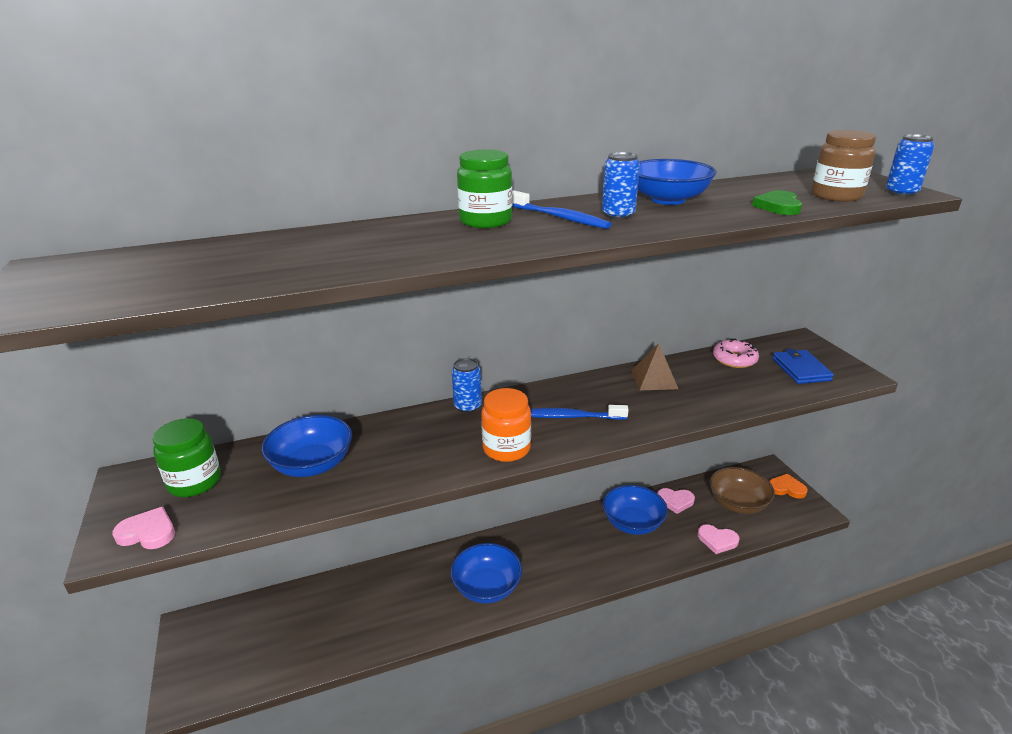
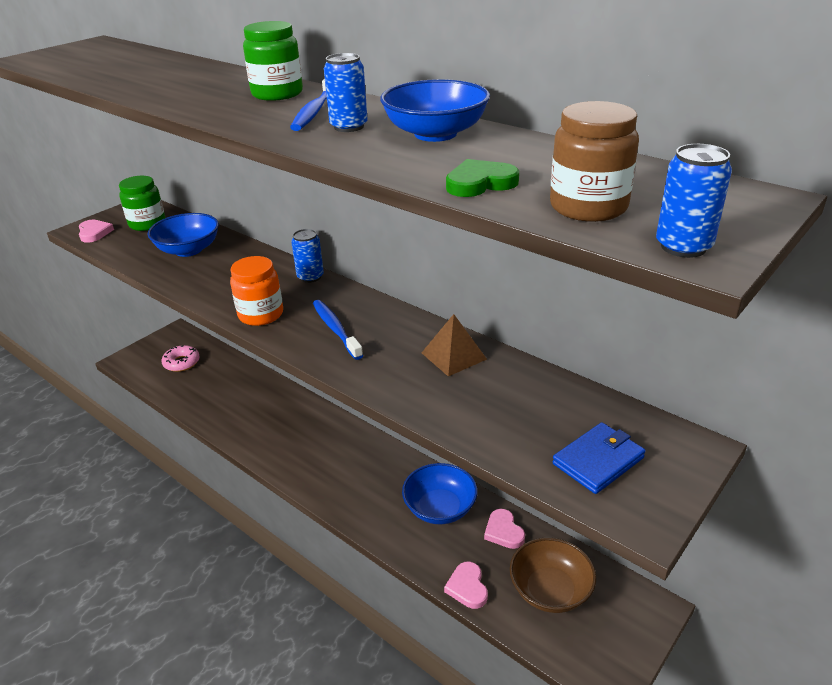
camera: 60 degrees right, 5 degrees up
(487, 587) = (289, 444): blue bowl -> none
(734, 359) = (563, 400): pink donut -> pink donut (181, 363)
(786, 488) = (627, 636): orange heart -> none

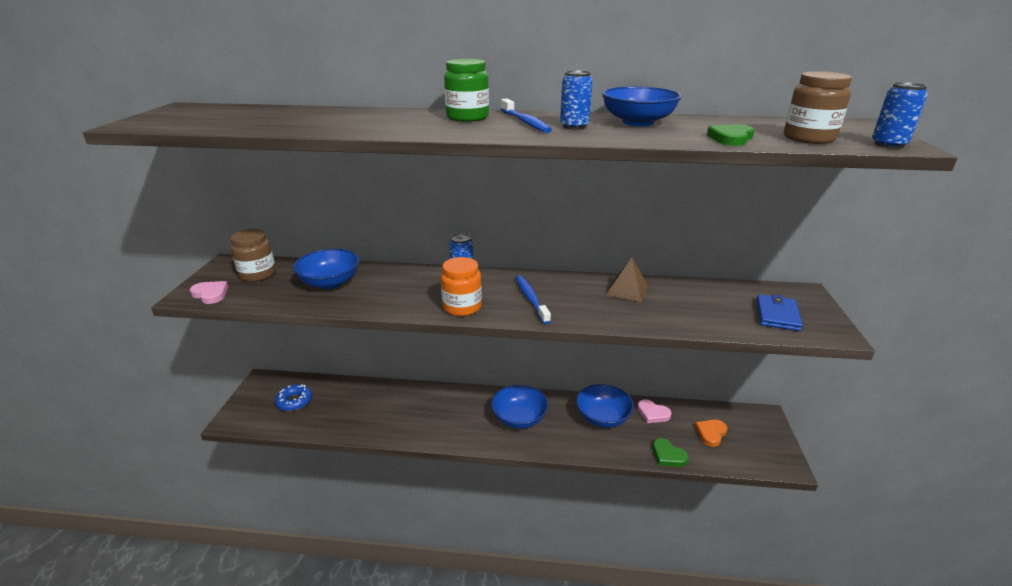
camera: 35 degrees left, 5 degrees down
(147, 224) = (258, 274): green jar -> brown jar
(181, 363) = (294, 401): pink donut -> blue donut
(335, 329) = (531, 299): blue toothbrush -> blue toothbrush turned 45 degrees clockwise
(352, 467) = (519, 418): none -> blue bowl
(467, 587) = (668, 455): pink heart -> green heart
(550, 590) = (711, 433): brown bowl -> orange heart

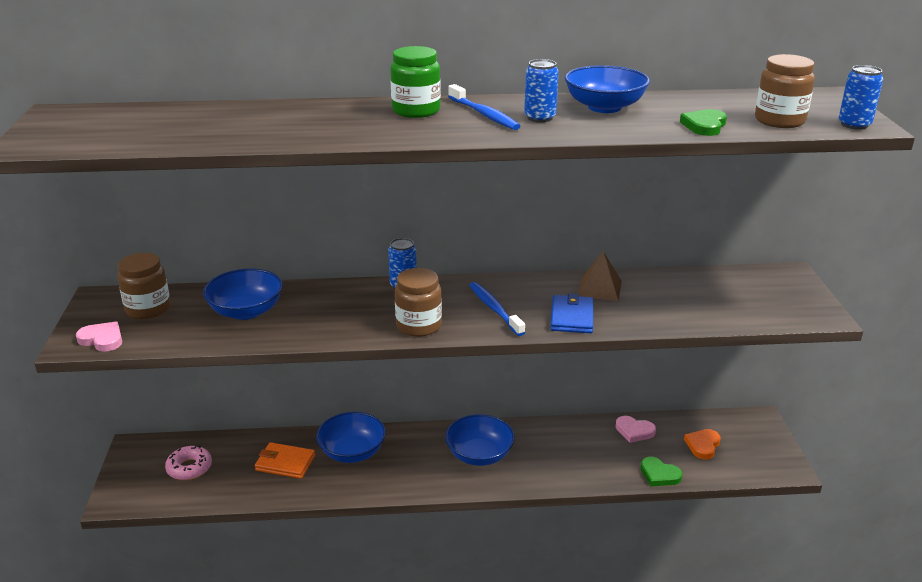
camera: 10 degrees left, 0 degrees up
(294, 401) = (189, 468): blue donut -> pink donut
(366, 406) = (285, 463): none -> orange wallet
(462, 307) = (419, 326): orange jar -> brown jar
(602, 417) = (577, 442): blue bowl -> blue bowl (352, 452)
(777, 315) = (764, 302): blue wallet -> blue wallet (572, 317)

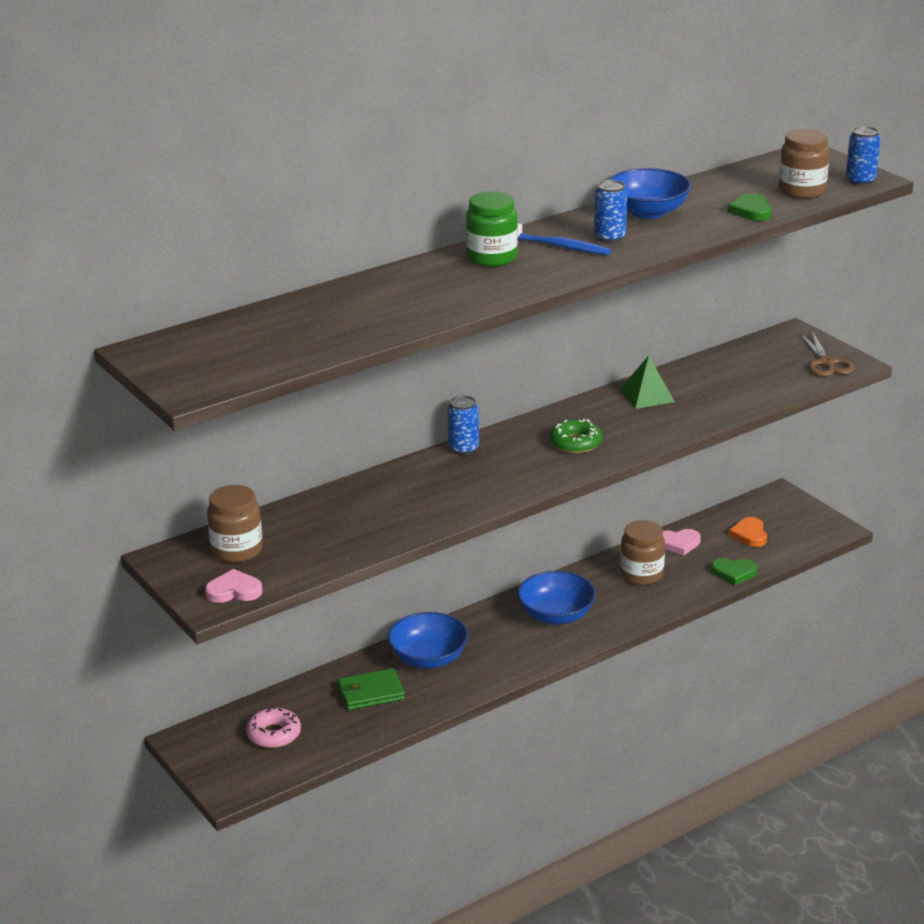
camera: 30 degrees left, 0 degrees up
(246, 311) = (342, 520): blue bowl -> none
(285, 463) = (371, 693): orange wallet -> green wallet
(419, 326) = (525, 479): brown jar -> brown jar (641, 575)
(494, 309) = (575, 443): blue toothbrush -> green donut
(572, 317) = (651, 429): blue wallet -> none
(600, 288) = (647, 395): brown pyramid -> green pyramid
(797, 308) = (826, 363): none -> brown scissors

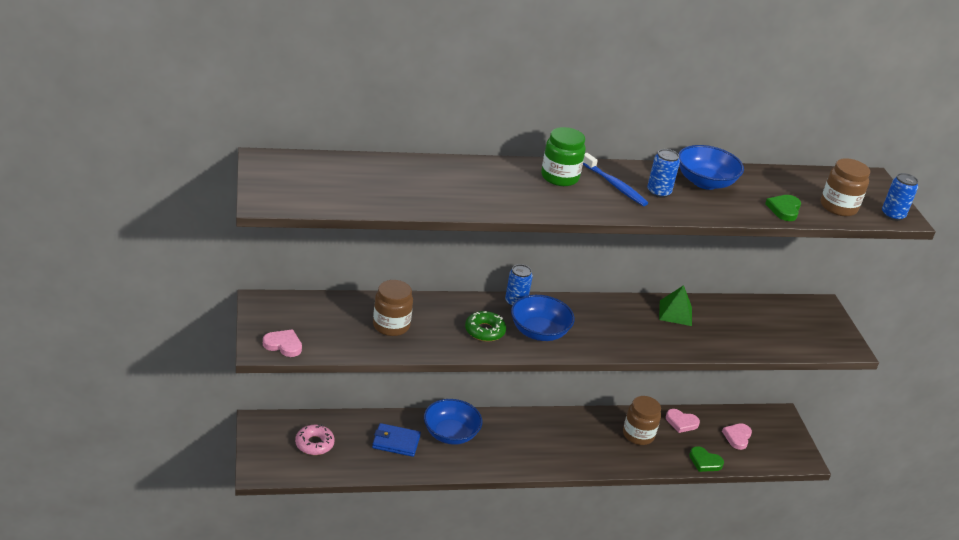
camera: 20 degrees right, 5 degrees up
(237, 550) = (309, 316): brown jar -> brown jar (391, 325)
(371, 693) = (396, 442): green wallet -> blue wallet
(556, 615) = (557, 440): blue bowl -> blue bowl (539, 332)
(575, 443) = (595, 329): green donut -> green donut (484, 331)
(749, 534) = (737, 437): orange heart -> pink heart
(826, 363) = (829, 339): brown scissors -> none

